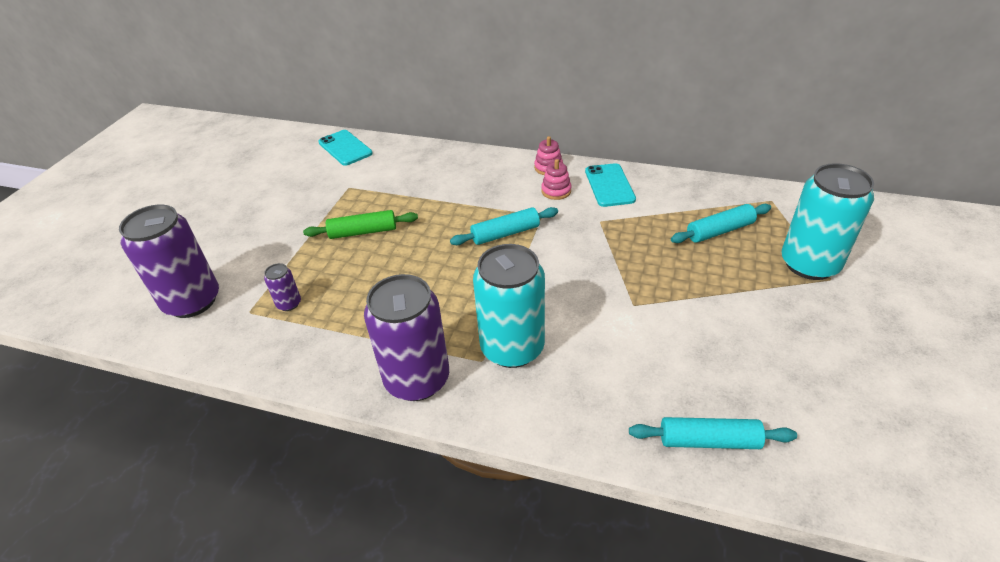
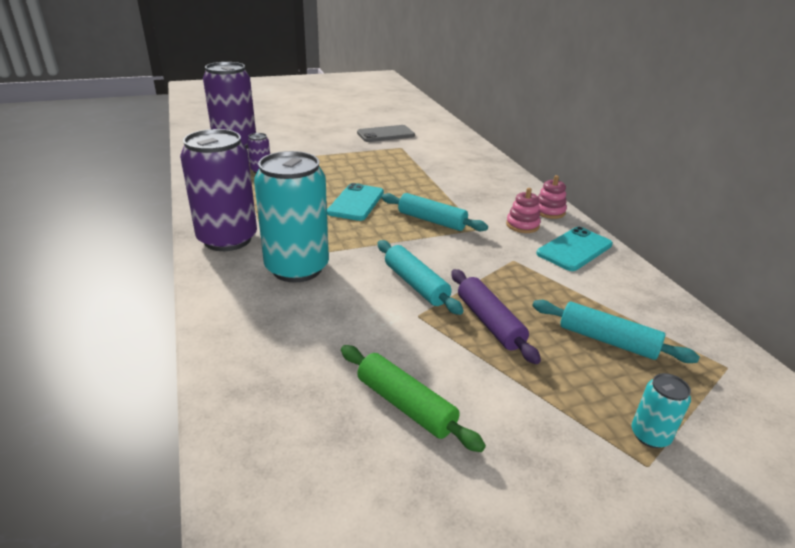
camera: 50 degrees right, 10 degrees down
(307, 183) = (386, 134): none -> grey phone
(345, 148) = (441, 131): turquoise phone -> turquoise phone (356, 202)
(363, 232) = (360, 168): green rolling pin -> green rolling pin (405, 405)
(666, 272) = (489, 322): none -> purple rolling pin
(709, 441) = (267, 423): turquoise rolling pin -> turquoise rolling pin (416, 284)
(809, 264) = (650, 435): turquoise can -> turquoise can, size x0.44

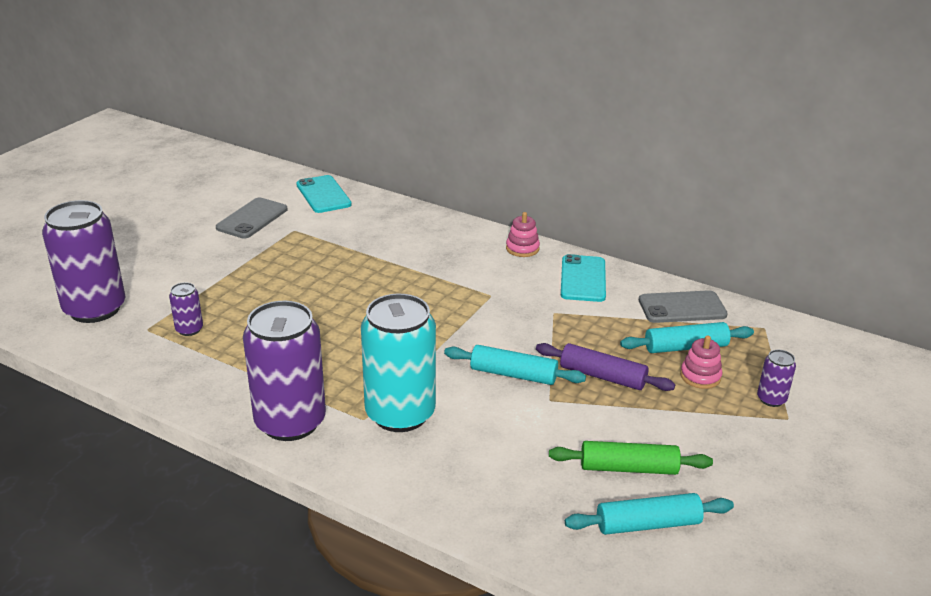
camera: 40 degrees left, 0 degrees up
(356, 202) = (349, 320): turquoise phone -> turquoise phone (323, 195)
(431, 220) = (443, 306): turquoise rolling pin -> turquoise rolling pin (648, 524)
(522, 225) = (519, 274): pink stacking toy -> pink stacking toy (700, 376)
(647, 309) = (682, 308): none -> grey phone
(650, 435) = (771, 399): turquoise can -> purple can

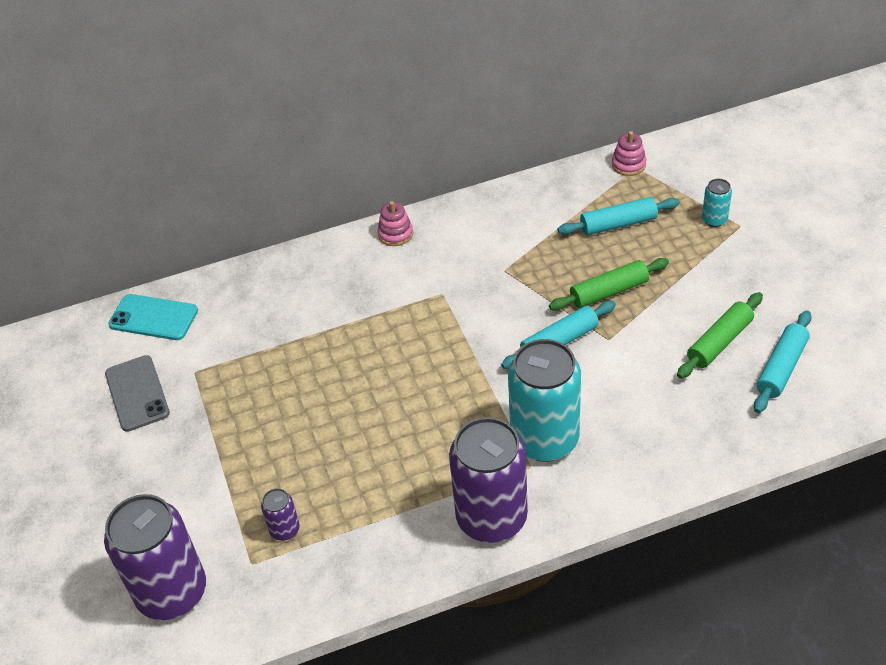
camera: 45 degrees left, 15 degrees up
(583, 279) = (477, 224): turquoise phone -> none
(602, 376) = (609, 292): purple rolling pin -> green rolling pin
(682, 308) = (570, 194): grey phone -> none
(685, 347) = (618, 224): turquoise rolling pin -> turquoise rolling pin turned 45 degrees clockwise
(700, 376) = (657, 239): pink stacking toy -> pink stacking toy (628, 164)
(771, 399) = (714, 220): purple can -> turquoise can

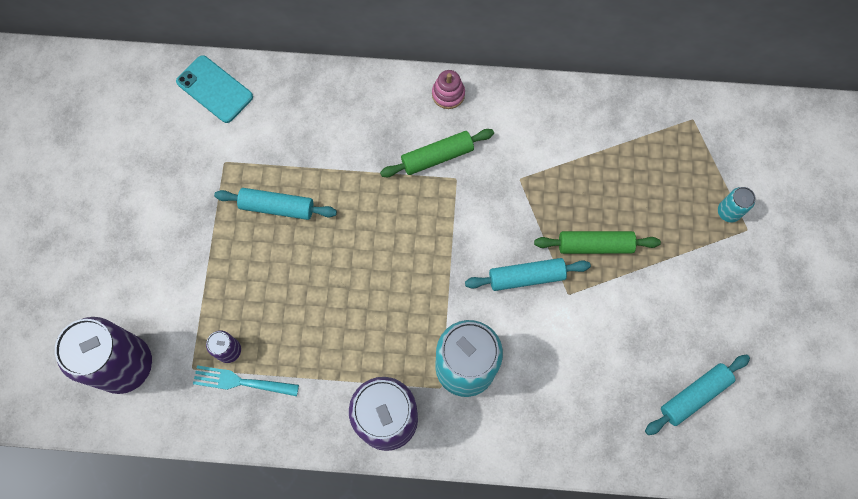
camera: 20 degrees right, 25 degrees up
(137, 393) = (172, 162): grey phone -> none
(314, 551) = (242, 382): none -> turquoise fork
(618, 224) = (642, 175): turquoise rolling pin -> turquoise rolling pin (277, 207)
(628, 164) = (688, 112): pink stacking toy -> none
(719, 342) = (658, 344): green rolling pin -> green rolling pin (437, 157)

